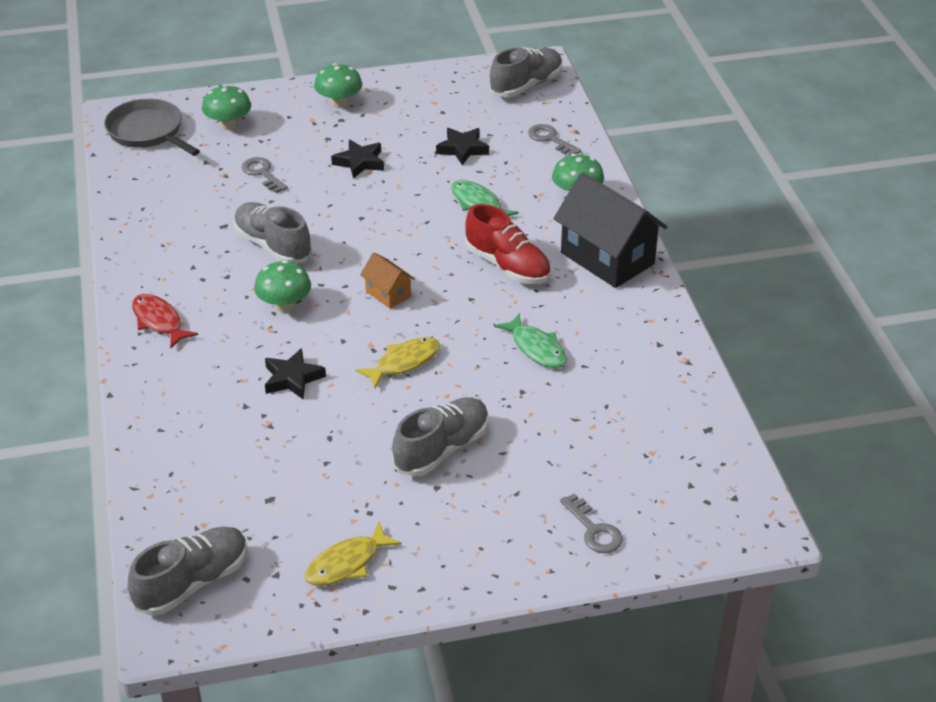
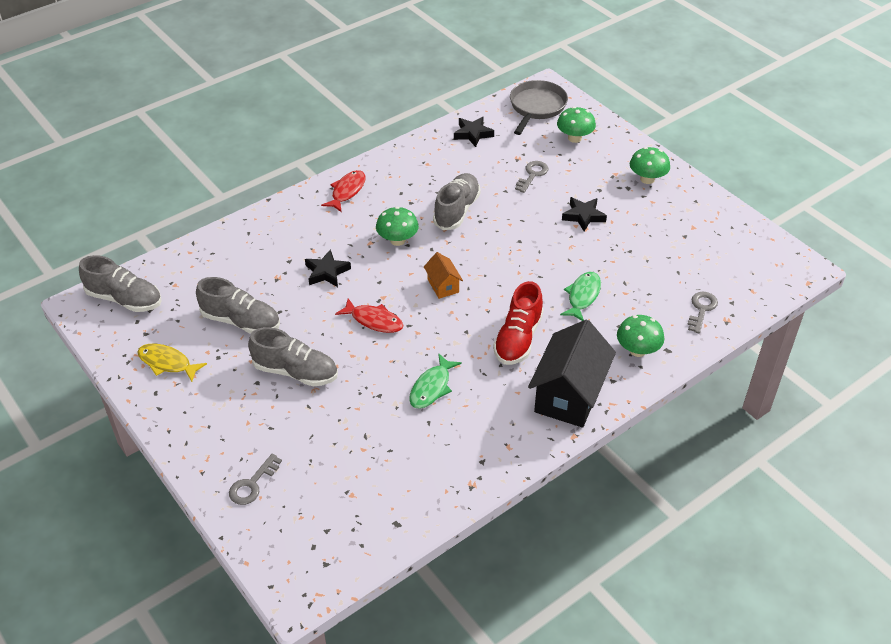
camera: 65 degrees right, 5 degrees up
(388, 294) = (443, 286): orange house -> orange house turned 45 degrees counterclockwise
(404, 362) = (374, 320): yellow fish -> red fish
(462, 149) = (645, 264): black star -> black star (473, 134)
(526, 85) = (764, 270): grey shoe -> grey shoe (241, 321)

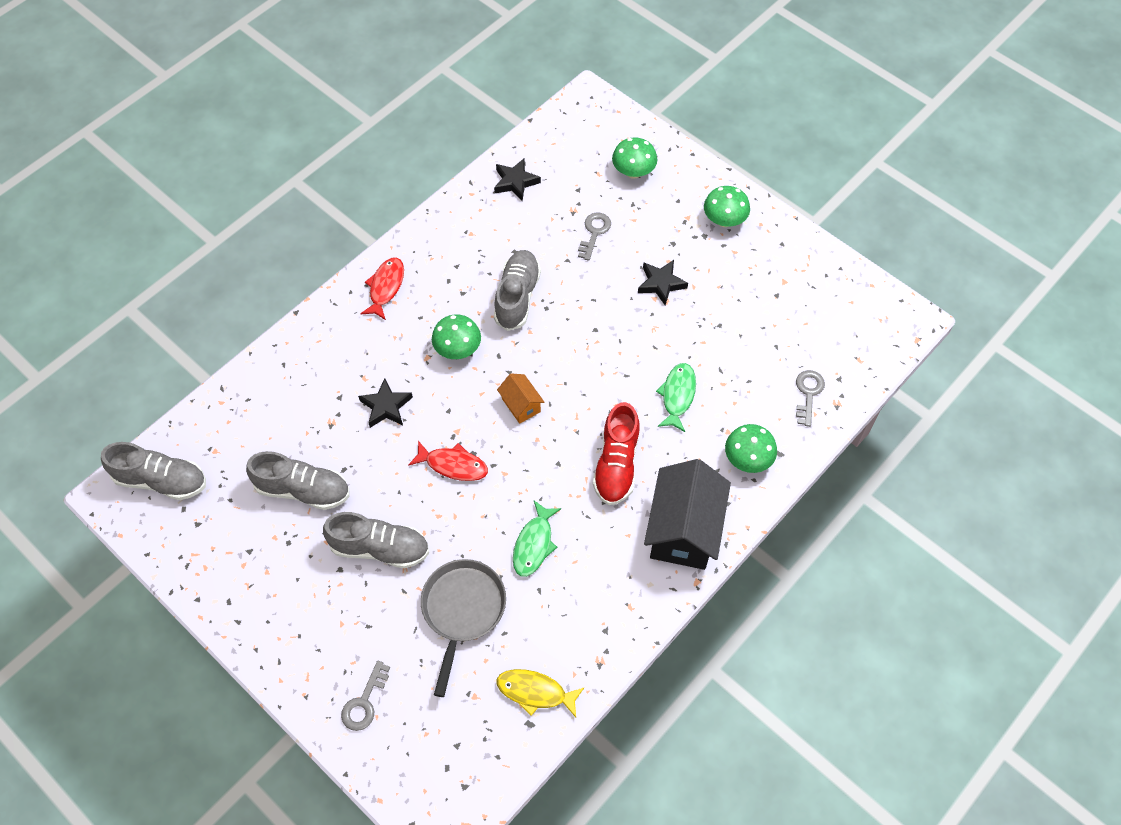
camera: 10 degrees left, 15 degrees up
(167, 363) = (232, 560): yellow fish -> yellow fish (535, 692)
(536, 107) = (582, 132): grey pan -> grey pan (462, 610)

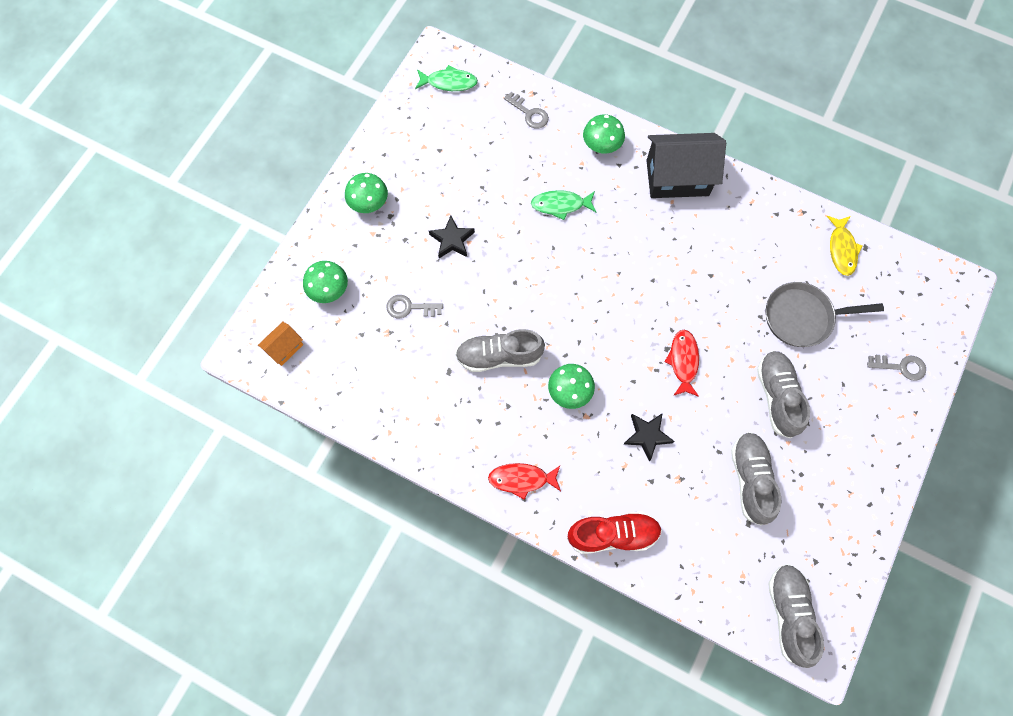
camera: 105 degrees left, 10 degrees up
(515, 182) = (365, 394): black star -> none
(521, 405) = (609, 323): orange house -> orange house (285, 348)
(534, 544) = (729, 280): green fish -> green fish (449, 82)
(616, 464) = (638, 236): red shoe -> red shoe (613, 534)
(808, 394) = (529, 113): grey key -> grey key turned 135 degrees counterclockwise

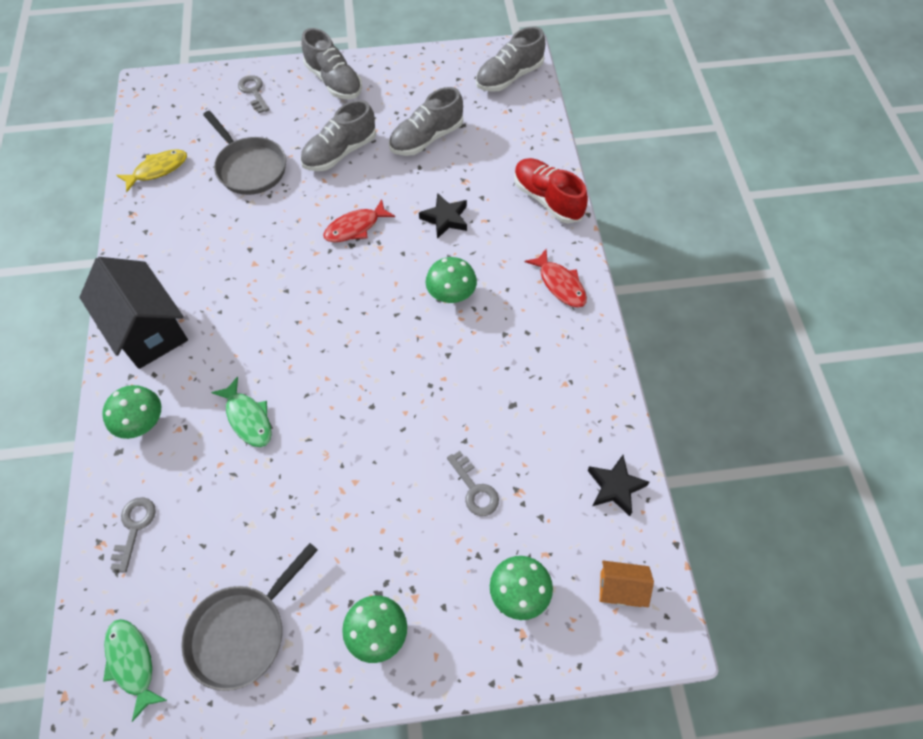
camera: 125 degrees left, 10 degrees down
(424, 139) = (242, 632): none -> grey pan
(452, 240) = (364, 501): black star -> black star (615, 487)
(499, 356) = (462, 371): grey shoe -> grey shoe (334, 82)

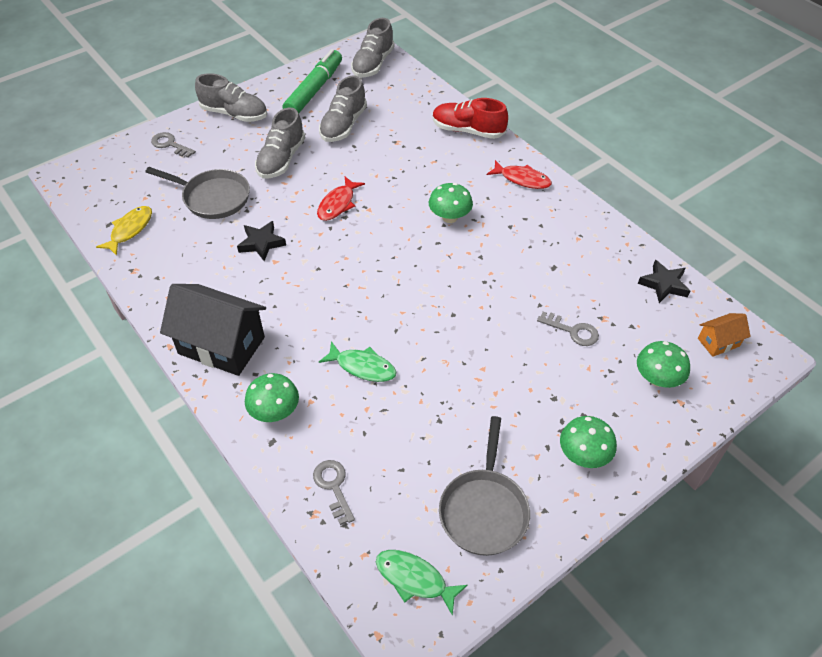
camera: 30 degrees left, 10 degrees down
(428, 85) = (314, 90): none -> green marker
(445, 218) = (403, 171): black star -> black star (261, 243)

